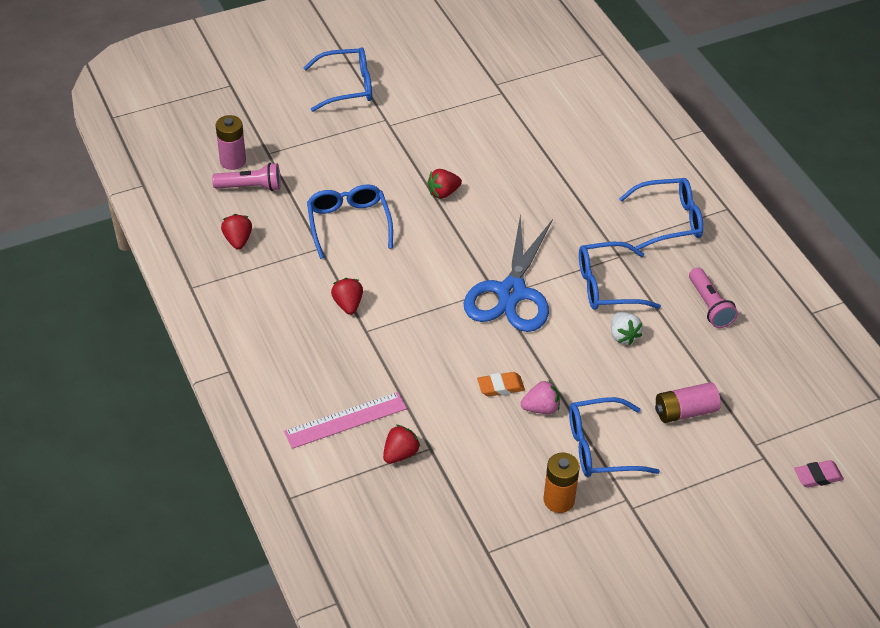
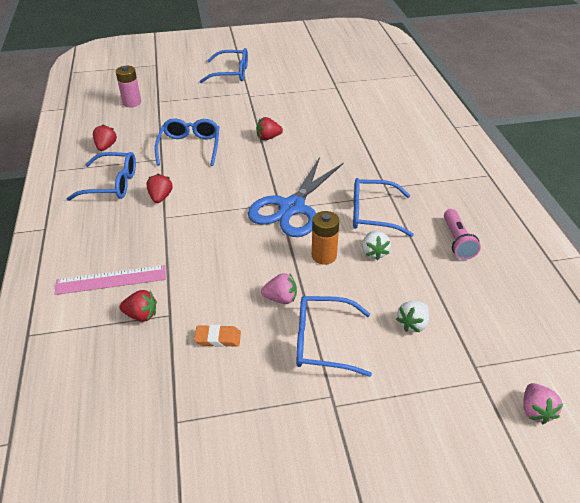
camera: 15 degrees right, 5 degrees down
(251, 187) = (134, 118): pink flashlight -> none
(400, 454) = (141, 315): red strawberry -> red strawberry turned 45 degrees clockwise
(500, 387) = (253, 275): orange eraser -> orange eraser (218, 338)
(559, 500) = (265, 384): orange battery -> orange battery (324, 256)
(669, 220) = (438, 176): blue glasses -> blue glasses (112, 184)
(685, 411) = (412, 324): pink battery -> white strawberry
(817, 476) = (535, 411): pink eraser -> pink strawberry

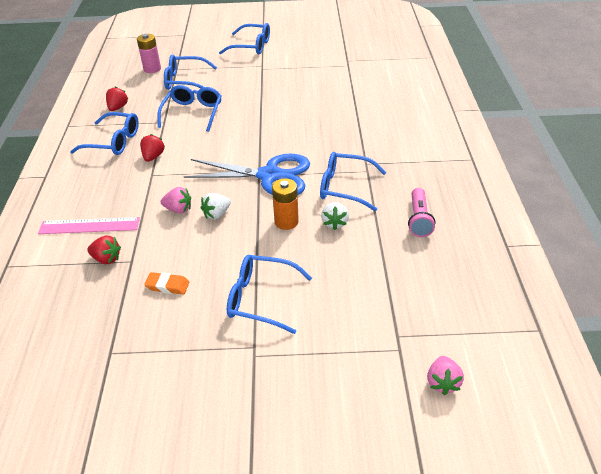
camera: 10 degrees right, 0 degrees up
(171, 113) = (185, 81): none -> blue glasses
(268, 137) = (268, 109): red strawberry -> none
(281, 298) = (234, 256): pink strawberry -> pink strawberry (178, 209)
(292, 208) = (270, 175): blue scissors -> blue scissors turned 120 degrees counterclockwise
(412, 324) = (350, 291): white strawberry -> white strawberry (216, 214)

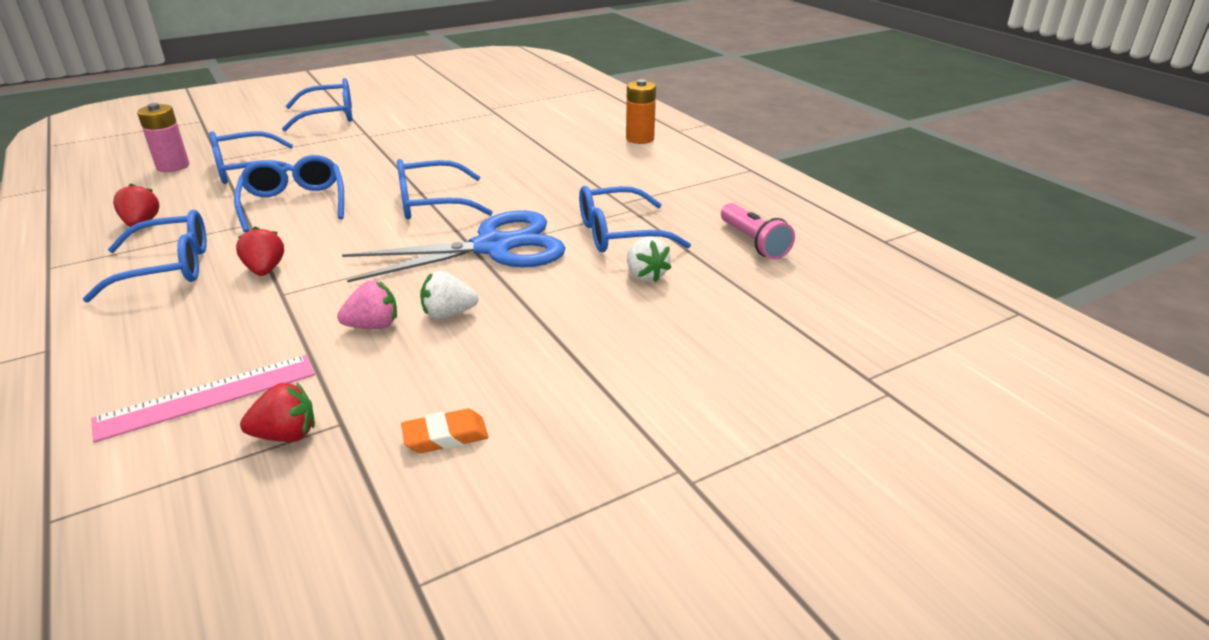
camera: 30 degrees left, 10 degrees down
(216, 214) = (448, 314): white strawberry -> white strawberry turned 60 degrees clockwise
(261, 298) = (626, 400): blue glasses -> blue glasses (431, 203)
(286, 222) = (572, 293): orange battery -> orange battery (640, 139)
(442, 382) = (983, 411): pink strawberry -> none

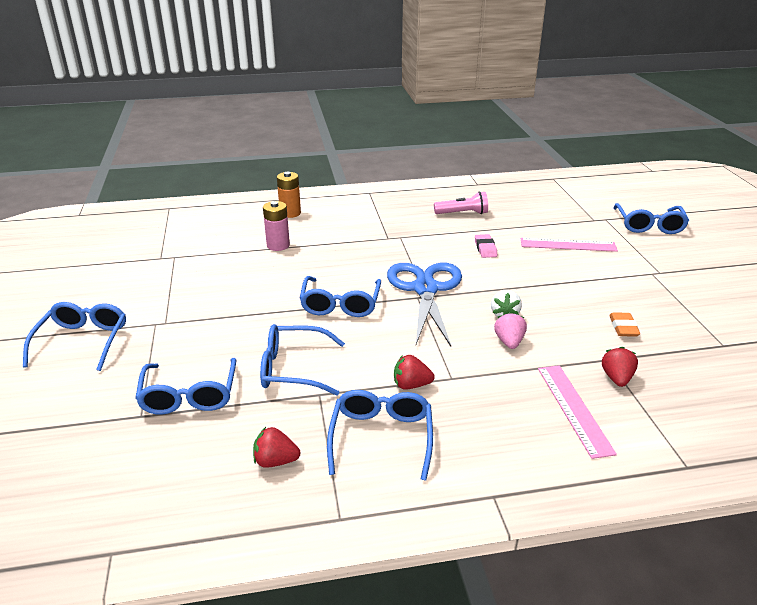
camera: 70 degrees left, 0 degrees up
(173, 166) = (132, 449): pink battery -> pink battery (278, 245)
(619, 234) = (430, 246): blue glasses -> blue glasses (649, 225)
(645, 276) = (485, 248): white strawberry -> pink eraser
(724, 354) = (568, 245): none -> pink ruler

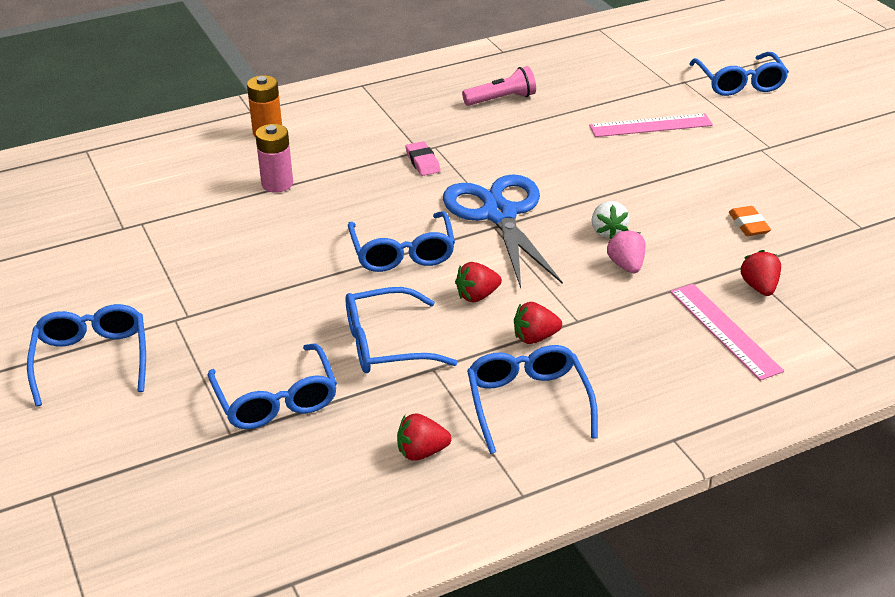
camera: 15 degrees left, 5 degrees up
(380, 345) = (477, 296): none -> red strawberry
(485, 248) = (551, 146): pink eraser -> pink eraser (422, 162)

